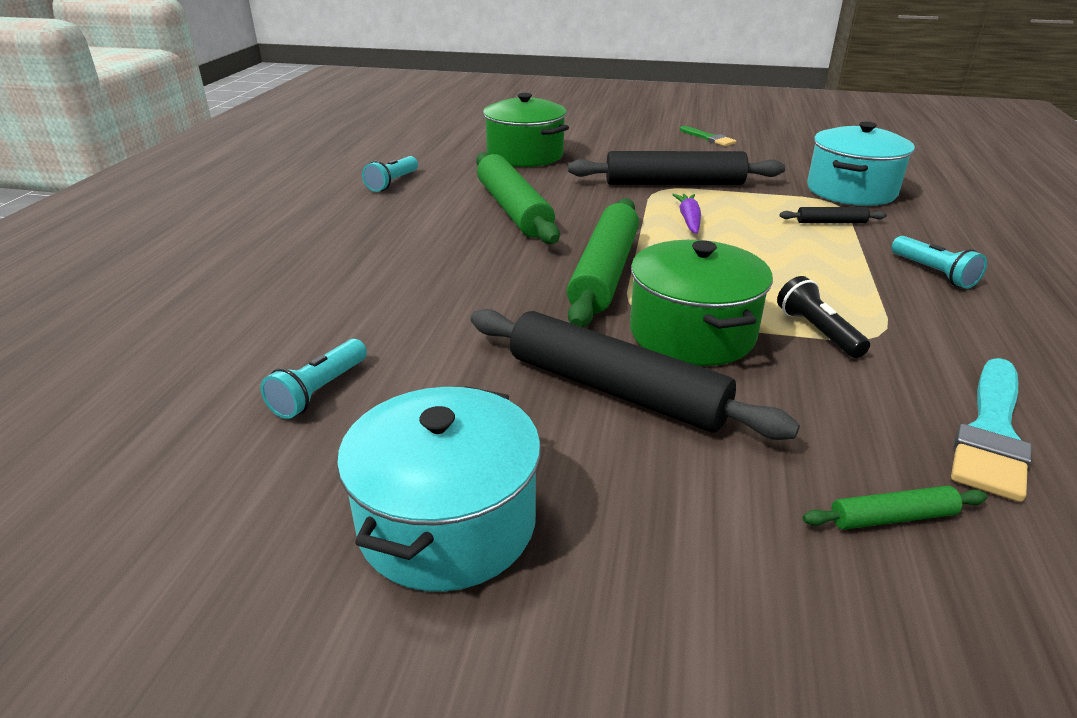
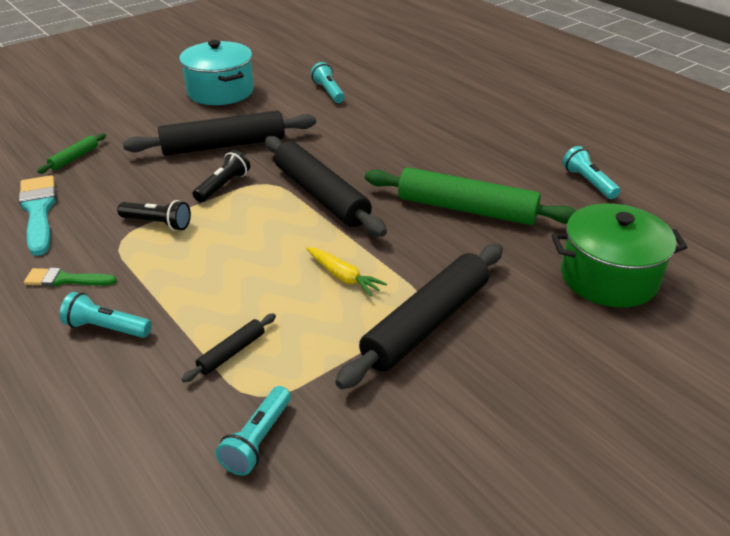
camera: 130 degrees right, 5 degrees up
(604, 273) = (321, 195): green rolling pin -> black rolling pin
(689, 220) = (343, 277): purple carrot -> yellow carrot
(692, 333) = (223, 186): green pot -> black flashlight
(708, 138) = (552, 473): green brush -> green brush (66, 279)
(851, 191) = (257, 440): turquoise pot -> turquoise flashlight

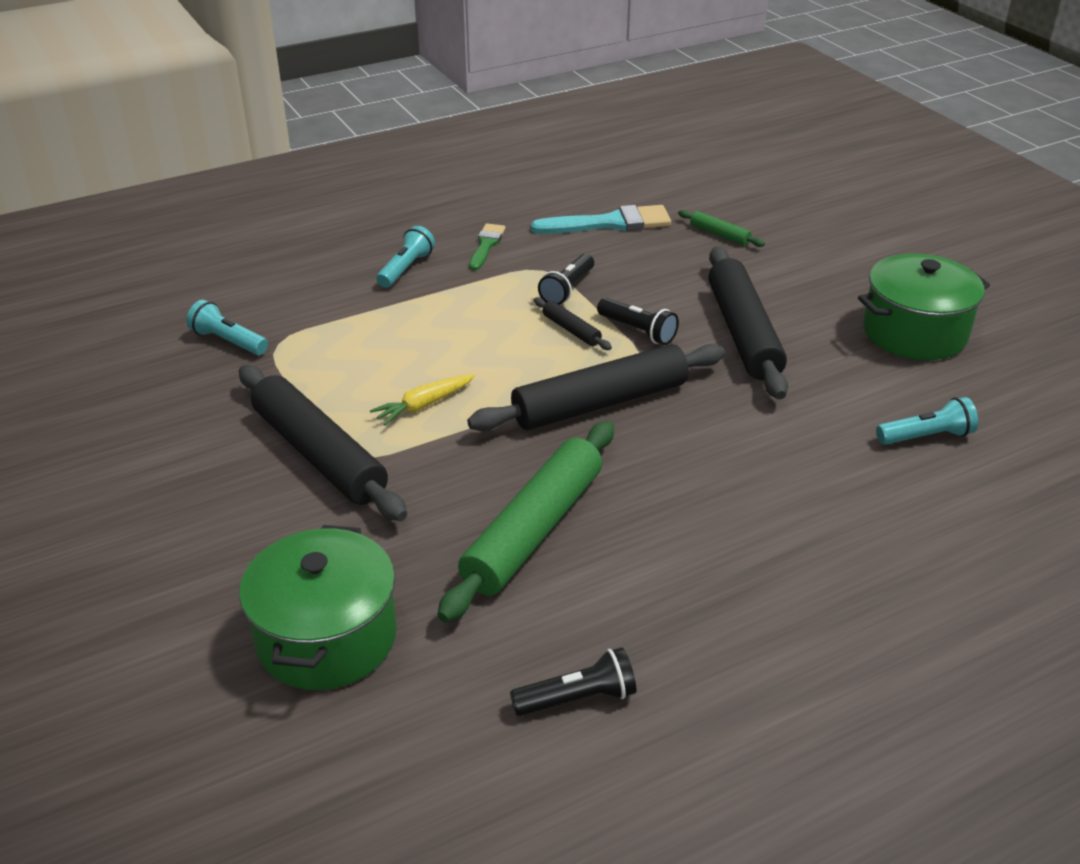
camera: 100 degrees right, 0 degrees up
(220, 91) = (914, 332): turquoise pot -> green pot
(232, 352) = (340, 331): black rolling pin -> black rolling pin (571, 330)
(588, 182) = (578, 698): turquoise flashlight -> black flashlight

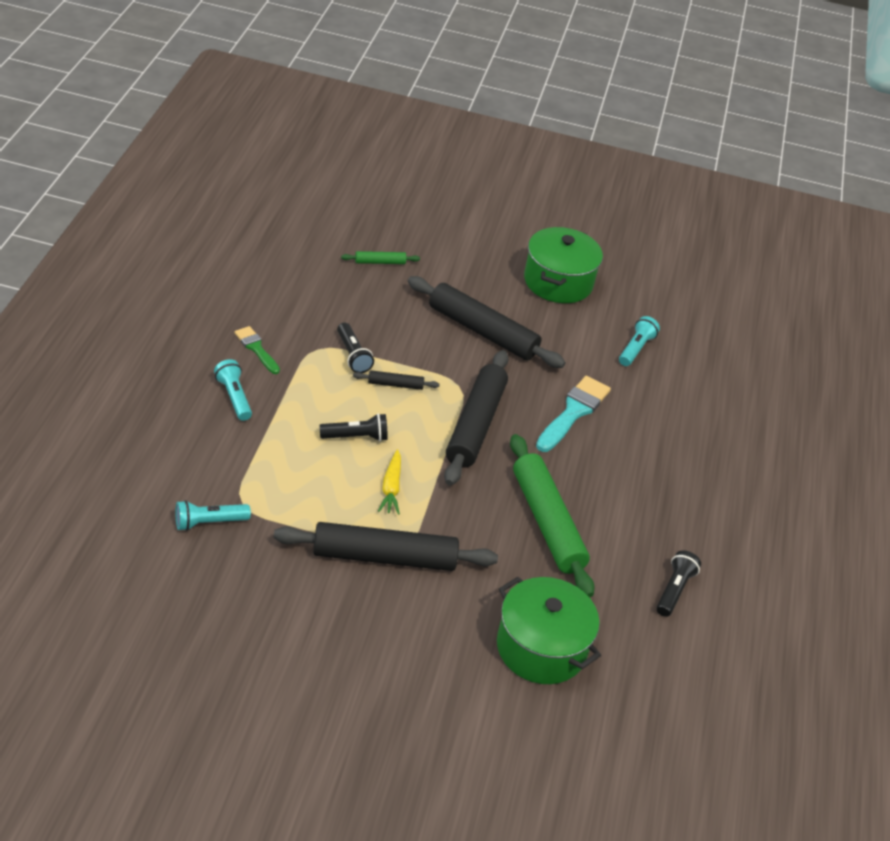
camera: 55 degrees left, 5 degrees up
(609, 223) = (306, 288): turquoise brush -> turquoise brush (573, 412)
(638, 331) = (430, 363): black flashlight -> black flashlight (356, 437)

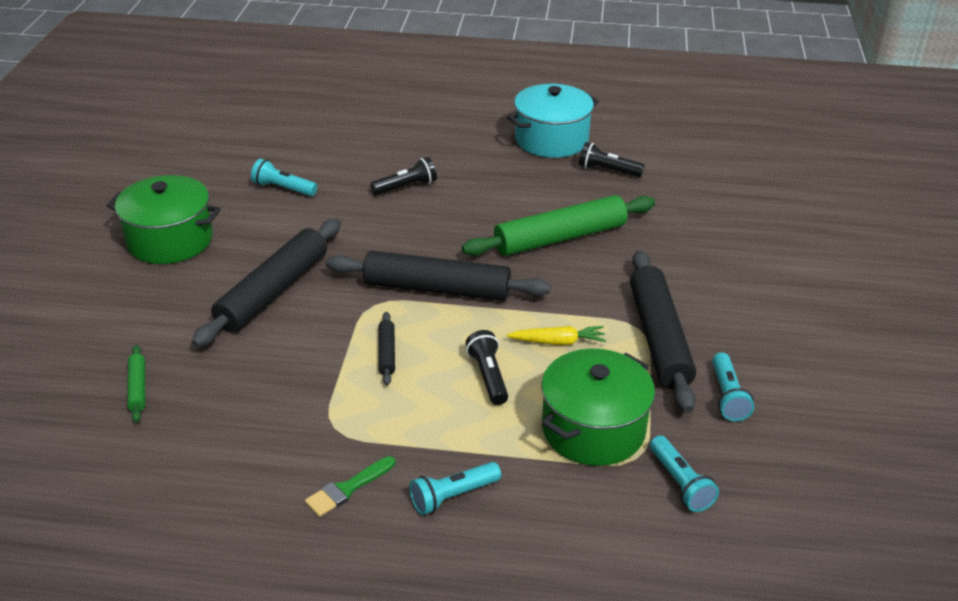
camera: 90 degrees left, 5 degrees down
(298, 582) = (727, 396): none -> turquoise flashlight
(352, 355) = (341, 394): black flashlight -> black flashlight (406, 187)
(541, 648) = (713, 237): green pot -> green pot (593, 429)
(573, 412) = (396, 226): turquoise brush -> none
(738, 556) = (551, 140): none -> turquoise pot

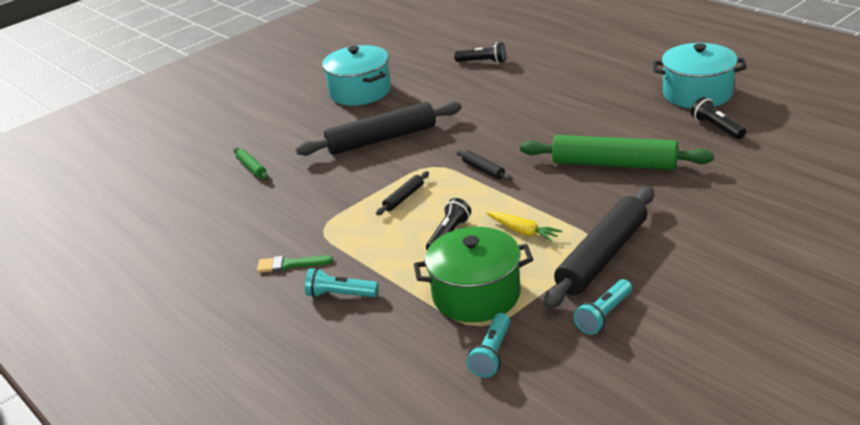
camera: 45 degrees right, 5 degrees down
(138, 388) = (252, 168): green rolling pin -> green rolling pin turned 60 degrees counterclockwise
(170, 240) = (360, 92): green pot -> turquoise pot
(283, 188) = (461, 79): turquoise flashlight -> none
(406, 187) = (543, 99): black flashlight -> black flashlight (482, 62)
(437, 288) = (483, 170): black rolling pin -> black rolling pin, size x0.44

